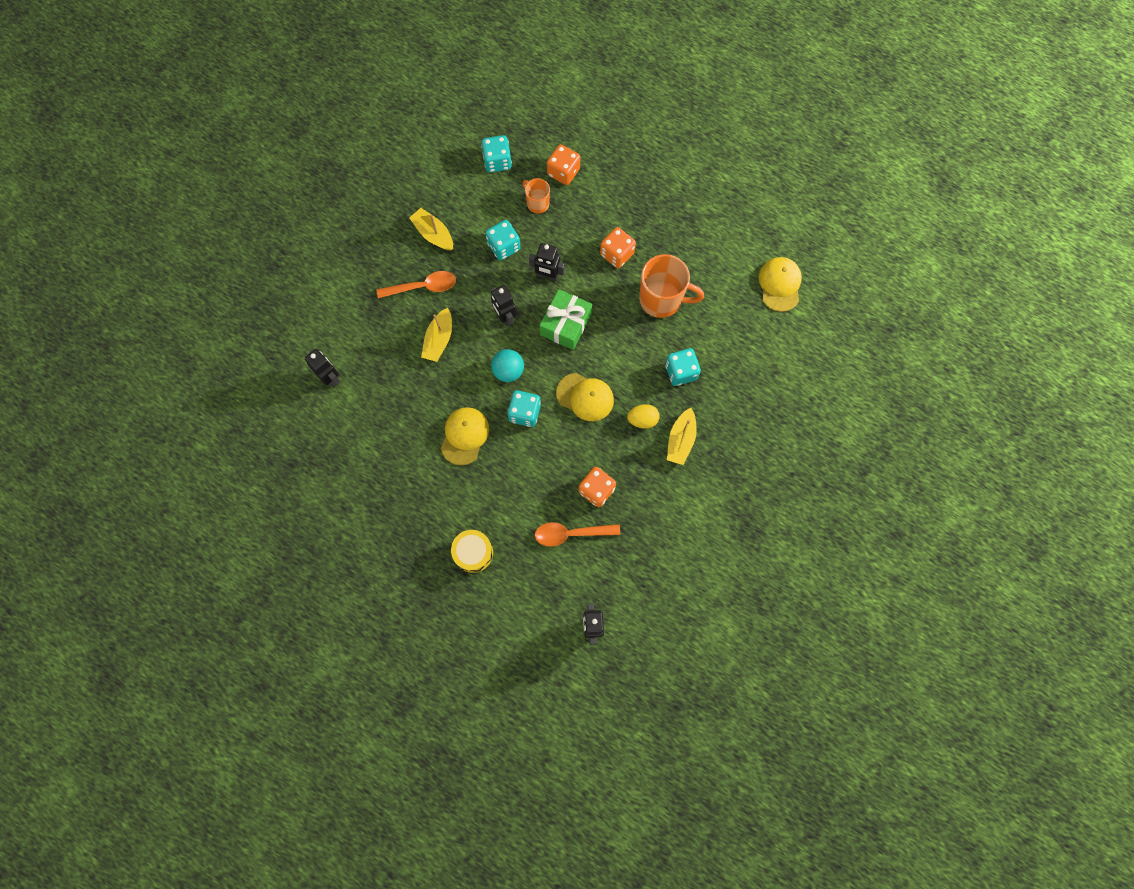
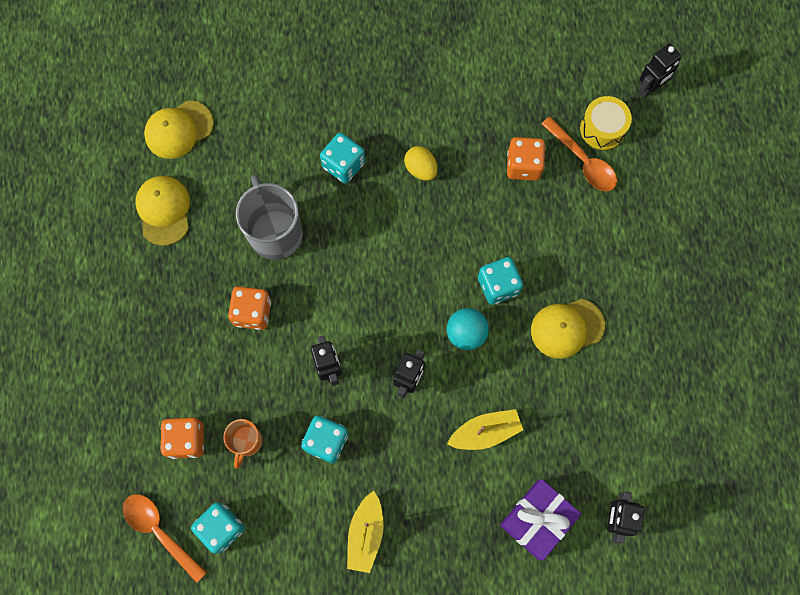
camera: 125 degrees left, 0 degrees up
(365, 333) = (537, 520): none -> purple gift
(422, 287) = (438, 497): orange spoon -> orange spoon (160, 531)
(473, 553) = (671, 237): yellow drum -> yellow drum (602, 129)
(566, 324) = (372, 310): green gift -> none
(585, 397) = (437, 238): yellow cap -> yellow cap (164, 210)
(662, 299) = (275, 233): orange mug -> grey mug
(680, 440) = (415, 122): yellow boat -> none

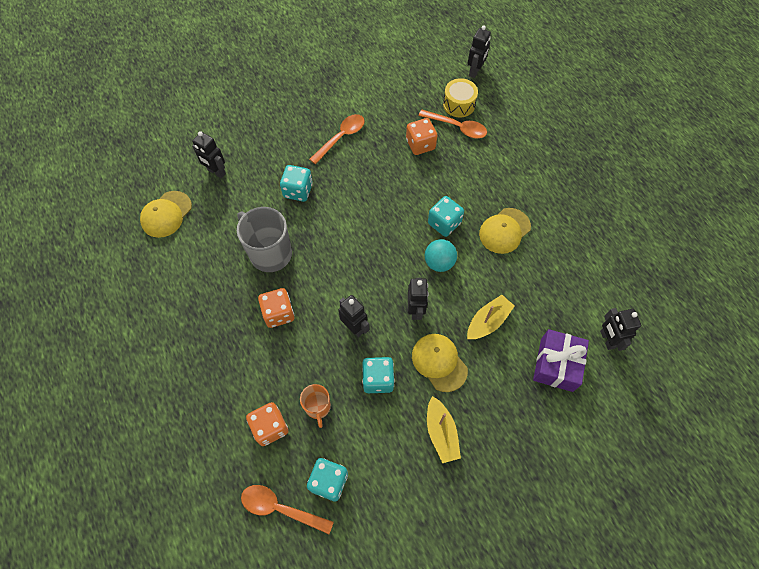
camera: 25 degrees left, 10 degrees down
(164, 210) = (179, 272): yellow cap -> yellow cap (439, 362)
(258, 97) = (216, 172): none -> black robot
(420, 169) = (353, 173): yellow egg -> none
(429, 113) = (341, 137): none -> orange spoon

